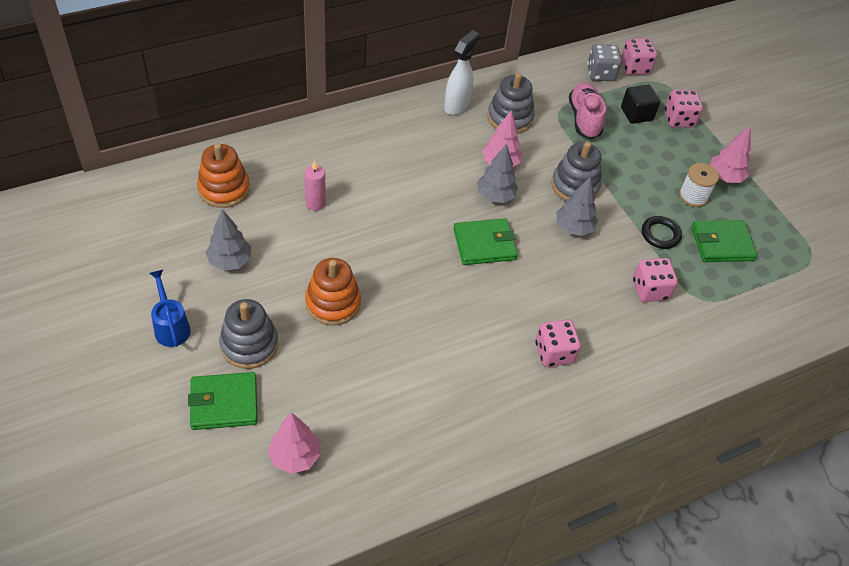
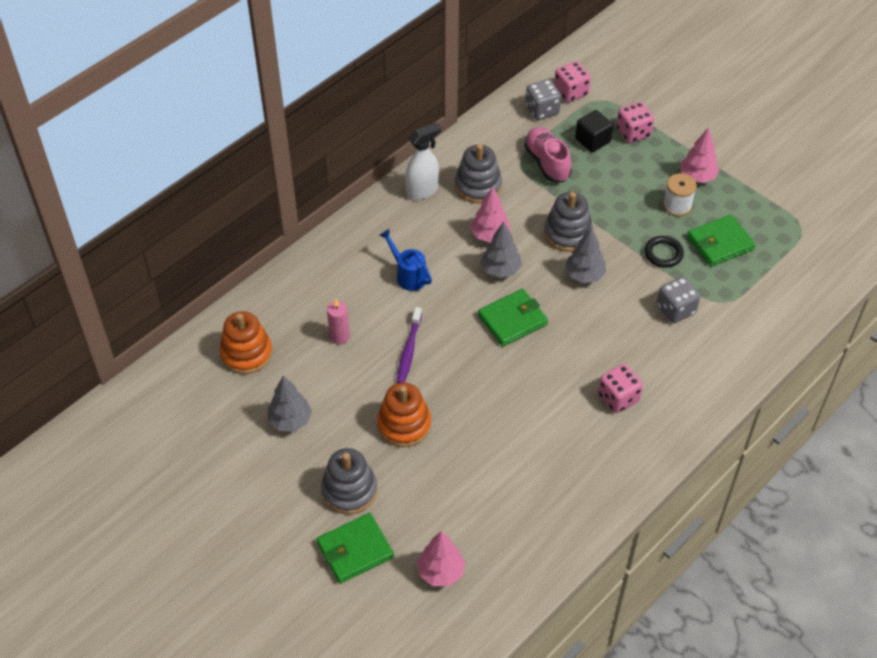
camera: 15 degrees left, 0 degrees up
(171, 326) = (270, 500): blue watering can -> blue watering can (408, 275)
(373, 237) = (409, 350): none -> purple toothbrush
(457, 105) = (422, 190): white spray bottle -> white spray bottle turned 45 degrees clockwise
(650, 290) = (675, 309): pink dice -> grey dice

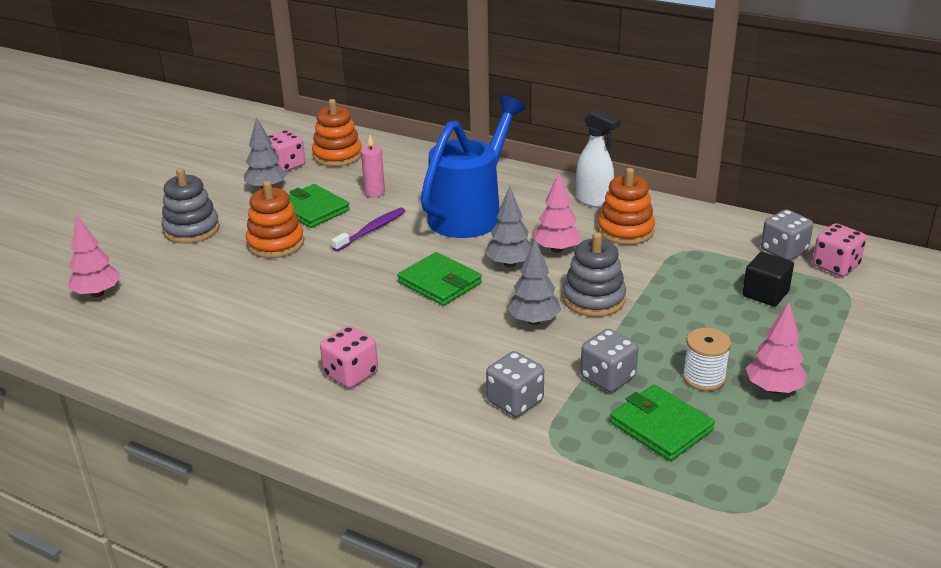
camera: 75 degrees right, 20 degrees down
(355, 550) = (123, 244): green wallet -> green wallet (312, 209)
(408, 275) = (471, 213): blue watering can -> blue watering can, size x2.16
(409, 350) = (371, 230): purple toothbrush -> purple toothbrush turned 135 degrees clockwise
(478, 186) = (625, 230): grey stacking toy -> orange stacking toy
(547, 163) = (698, 268): pink shoe -> none
(633, 132) = (809, 323): pink dice -> pink dice (286, 165)
(663, 254) = (607, 377): black ring -> grey dice

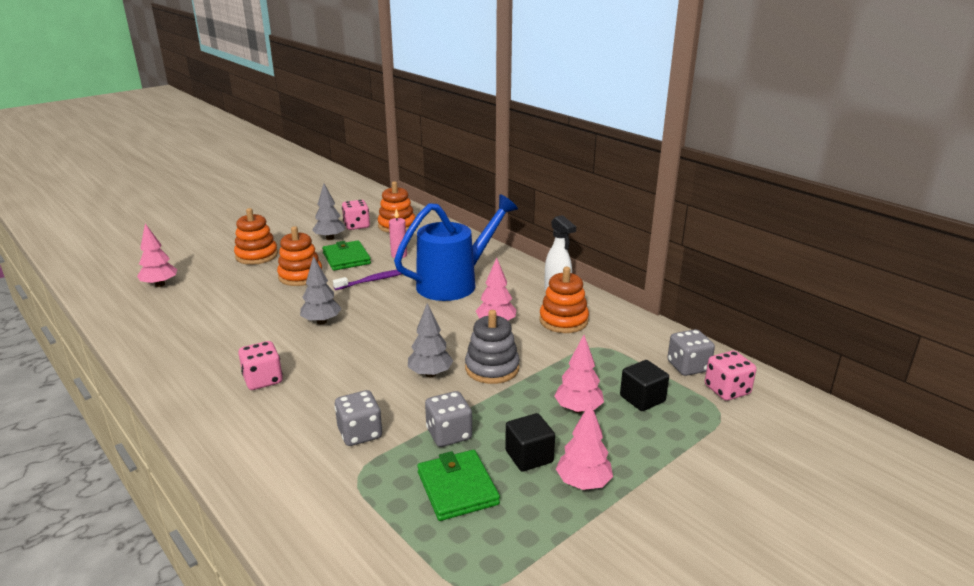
camera: 20 degrees right, 5 degrees down
(191, 229) = (256, 256): grey stacking toy -> orange stacking toy
(440, 283) = (386, 328): green wallet -> none
(509, 264) = (450, 326): grey tree -> grey tree (321, 322)
(704, 378) = (529, 456): white spool -> black cube
(713, 320) = (578, 409): none -> pink tree

